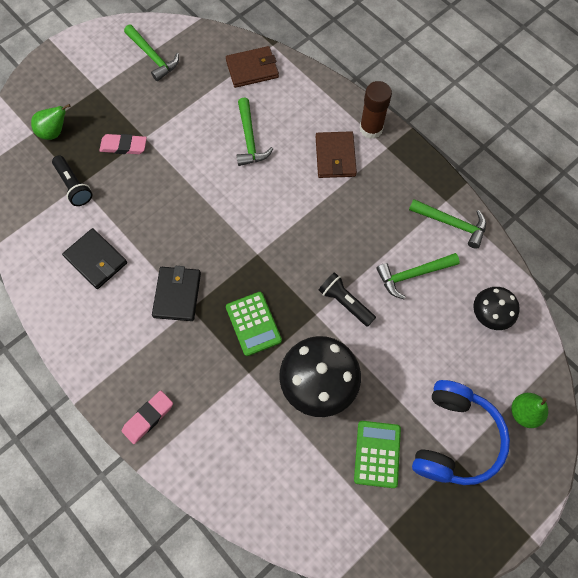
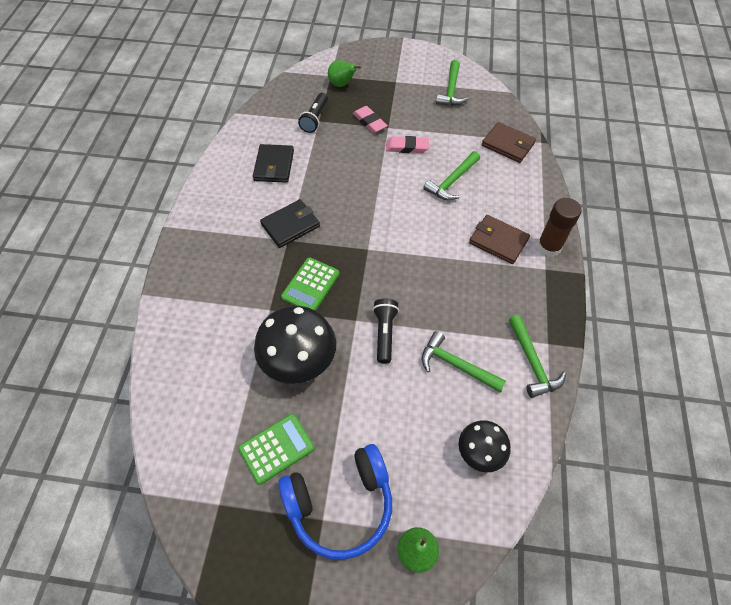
camera: 50 degrees right, 10 degrees down
(148, 417) = (185, 273): pink eraser -> pink eraser (407, 147)
(335, 157) = (498, 241): brown wallet -> brown wallet turned 75 degrees clockwise

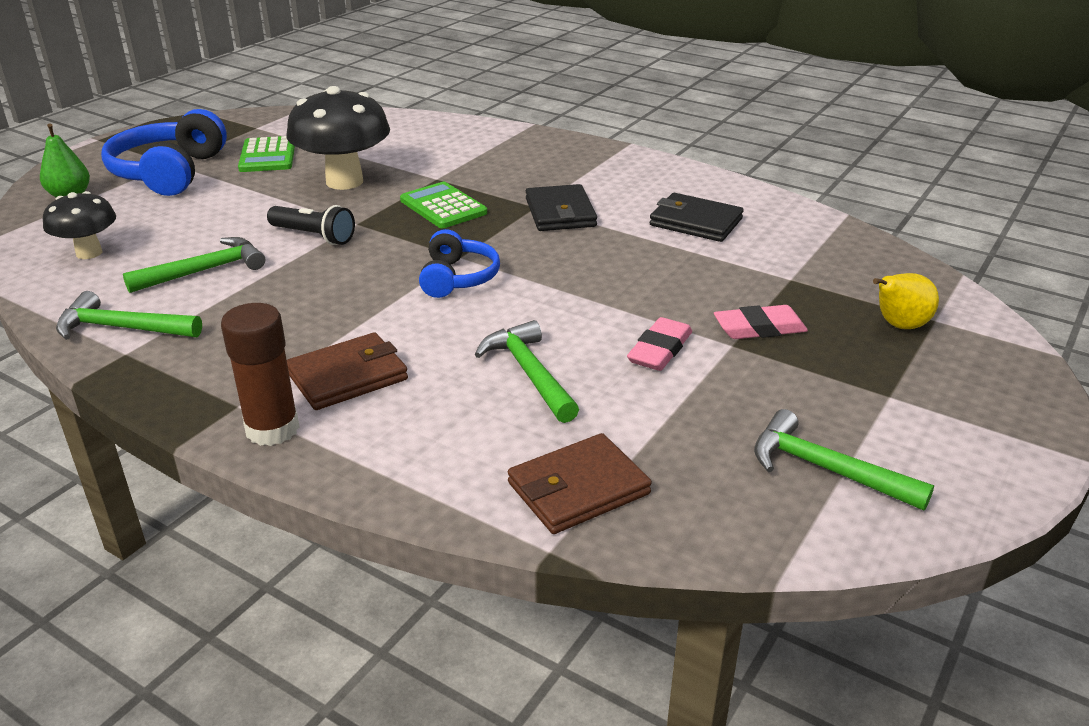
camera: 115 degrees right, 25 degrees down
(315, 119) = (797, 276): black flashlight -> none
(342, 84) = (898, 326): green pear -> yellow pear
(390, 240) = (458, 278): none -> blue headphones

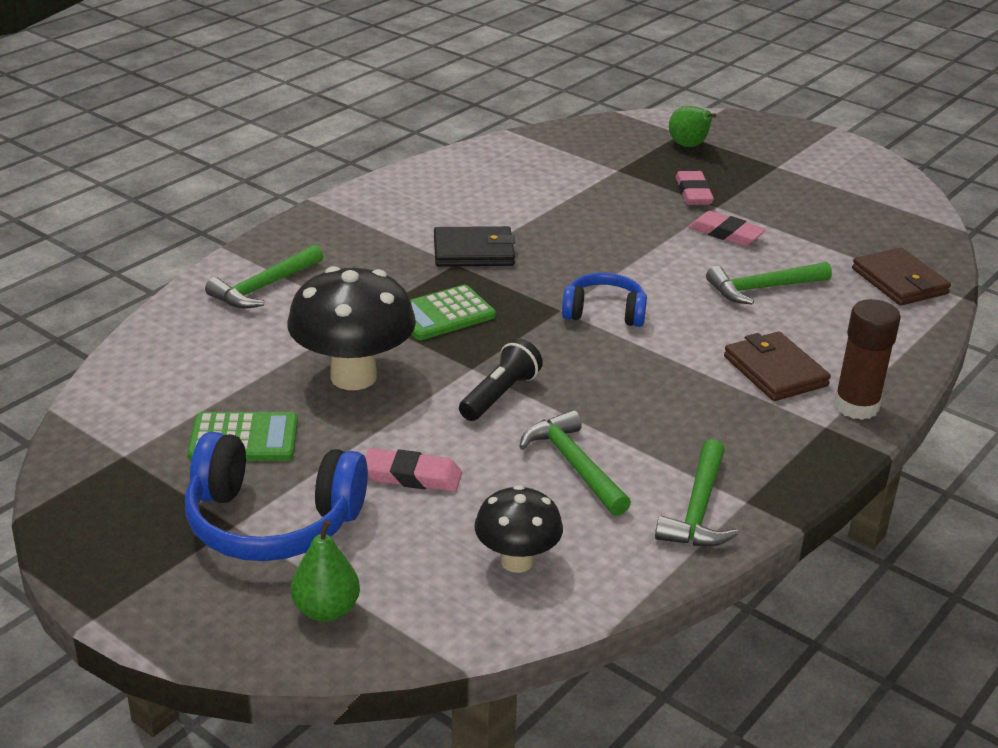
camera: 85 degrees left, 0 degrees up
(208, 210) = (412, 476): none -> pink eraser
(695, 222) = (508, 191): black wallet -> none
(825, 469) = (860, 200): green hammer -> green hammer (264, 287)
(898, 326) = (689, 146): yellow pear -> green pear

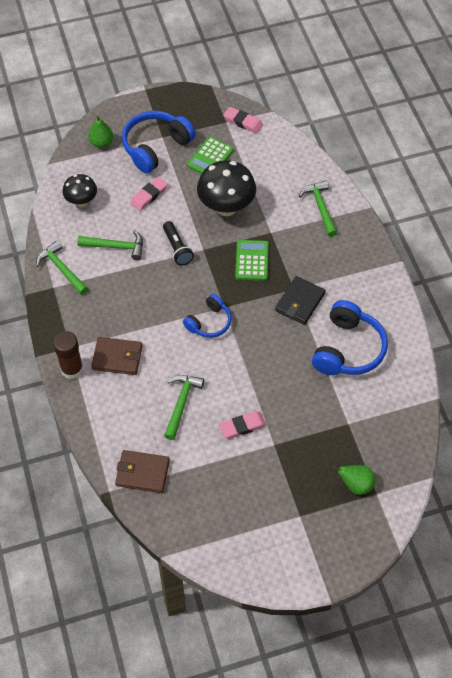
camera: 125 degrees right, 25 degrees up
(508, 197) = (348, 349): none -> blue headphones
(693, 193) = (296, 443): pink eraser -> pink eraser (243, 122)

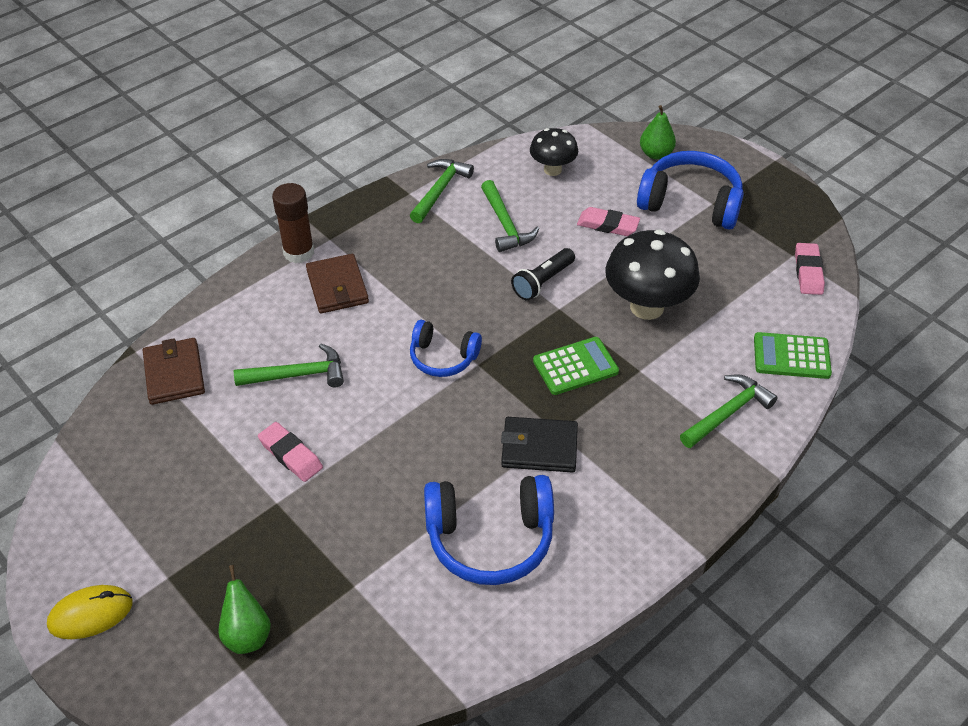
camera: 65 degrees right, 10 degrees down
(210, 158) = (717, 261): green calculator -> green calculator (791, 356)
(306, 562) = (91, 614): none -> yellow mouse

